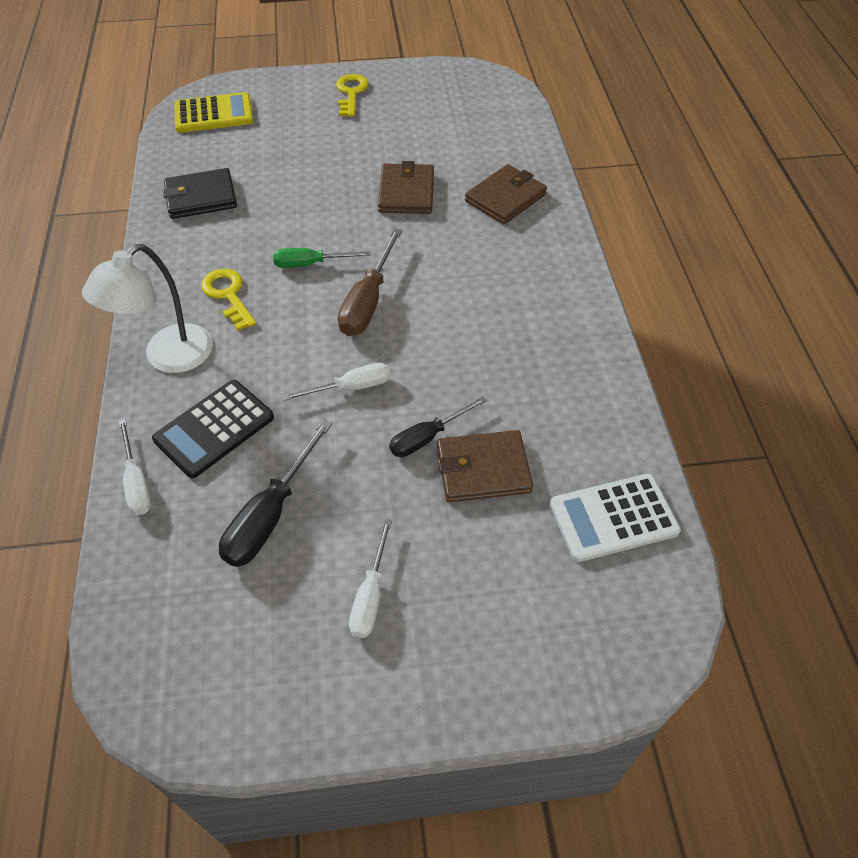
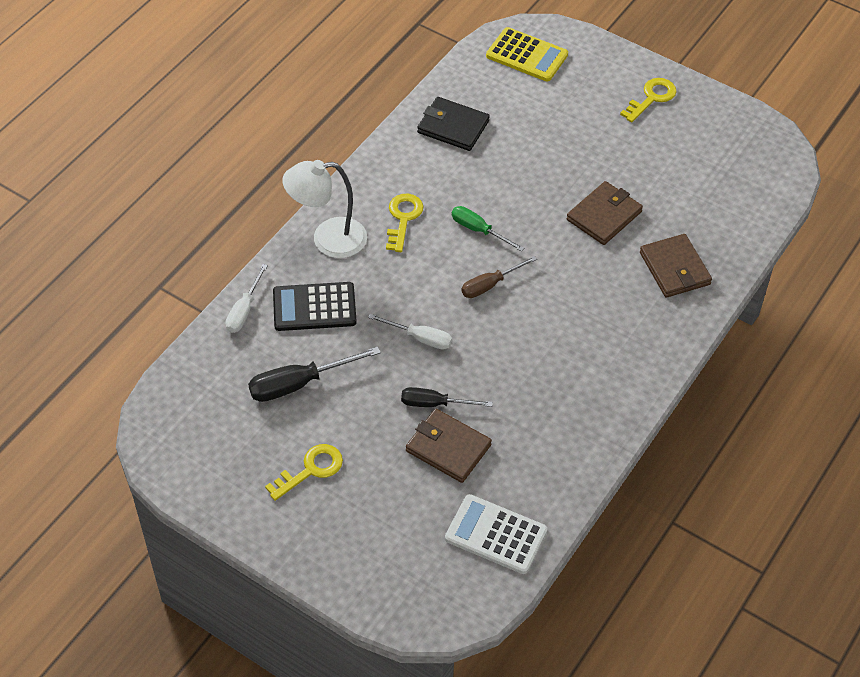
camera: 40 degrees right, 0 degrees up
(368, 301) = (490, 285): brown screwdriver -> brown screwdriver, size x0.66
(370, 595) = (311, 470): white screwdriver -> yellow key
(505, 198) = (674, 268): brown wallet -> brown wallet turned 75 degrees clockwise

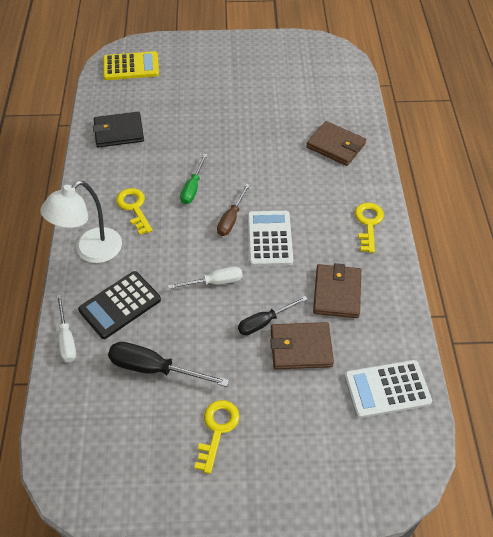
camera: 35 degrees left, 0 degrees up
(299, 384) = (154, 368): black screwdriver -> black screwdriver turned 75 degrees clockwise
(478, 230) = (193, 188): green screwdriver -> green screwdriver turned 75 degrees counterclockwise
(511, 327) = (269, 239): none -> white calculator
(604, 216) = (265, 137): brown wallet -> brown wallet (337, 293)
(652, 98) = (231, 55): yellow key -> yellow key (368, 223)

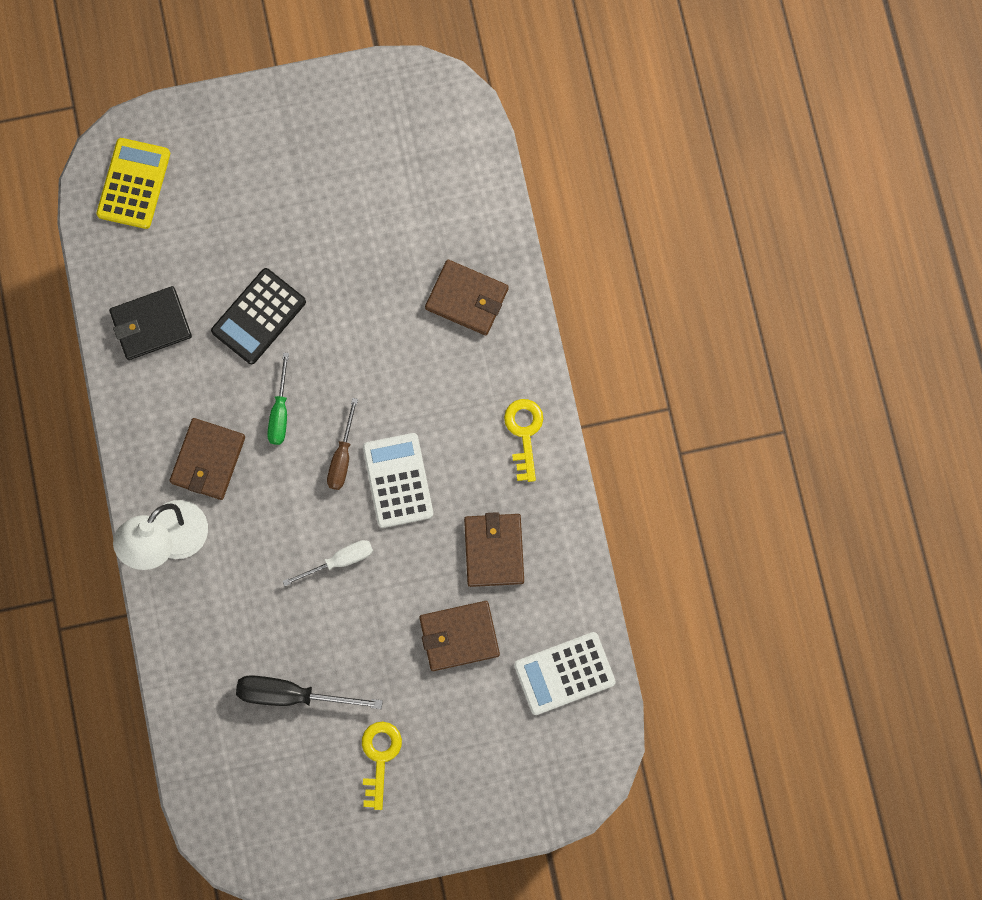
camera: 10 degrees left, 25 degrees up
(67, 339) = (177, 674): white screwdriver -> none
(120, 305) = (229, 615): black calculator -> black calculator (259, 316)
(131, 67) = (134, 184): yellow calculator -> yellow calculator turned 60 degrees counterclockwise
(134, 208) = (208, 460): yellow key -> brown wallet
(264, 322) = (410, 608): black screwdriver -> none

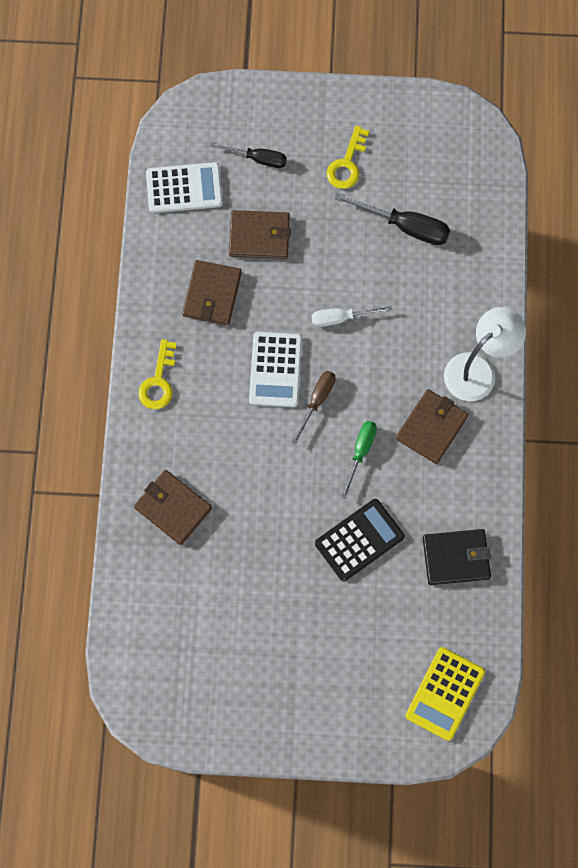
camera: 165 degrees left, 5 degrees down
(488, 735) = (257, 159): none -> black screwdriver

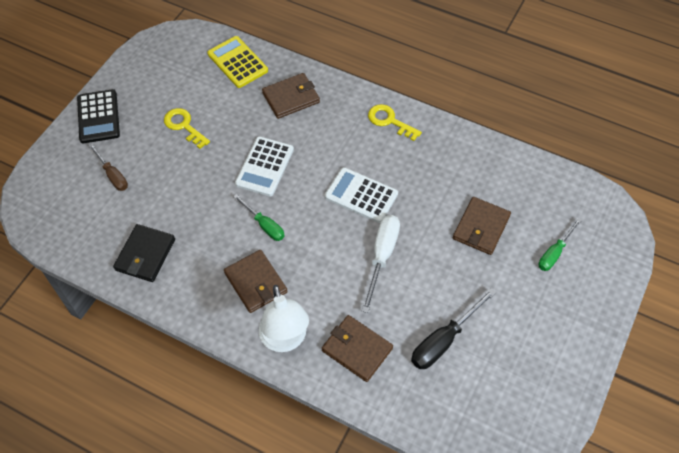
camera: 115 degrees right, 15 degrees down
(184, 188) = (546, 192): white calculator -> white calculator (264, 166)
(212, 294) = (444, 178): brown wallet -> brown wallet (357, 349)
(257, 159) = (554, 253): black screwdriver -> green screwdriver
(317, 401) = (321, 213): brown screwdriver -> brown screwdriver (112, 175)
(341, 318) = (382, 256): white screwdriver -> white screwdriver, size x1.51
(347, 164) = (524, 319): yellow key -> yellow key (184, 126)
(359, 540) = (199, 197): black calculator -> black calculator (98, 117)
(445, 693) = (57, 205): yellow calculator -> yellow calculator (237, 62)

